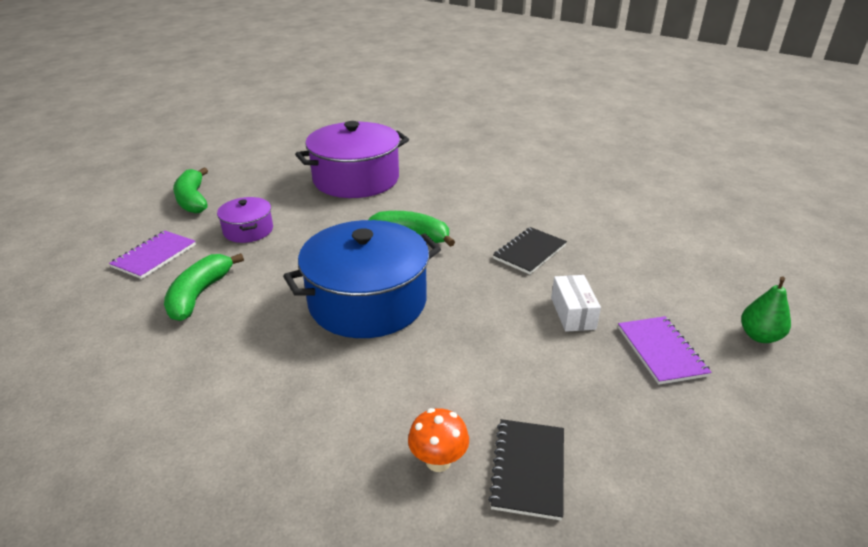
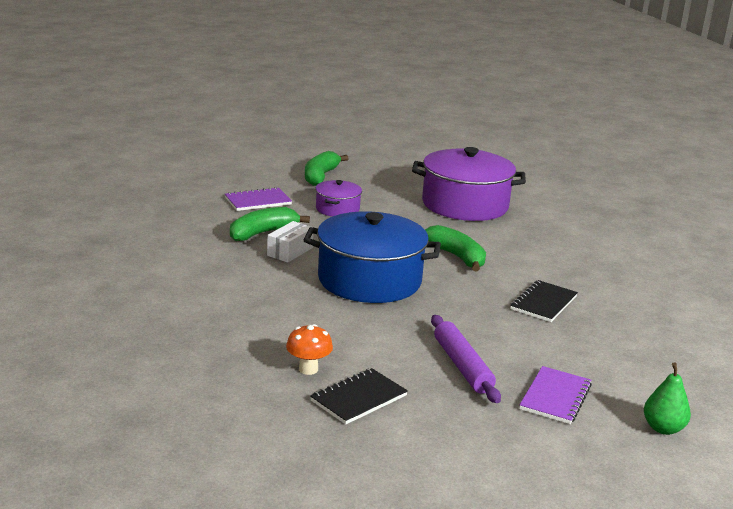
camera: 35 degrees right, 10 degrees down
(530, 252) = (543, 303): black notebook -> black notebook turned 45 degrees counterclockwise
(558, 361) = (462, 366): none -> purple rolling pin
(572, 313) = (518, 349): white box -> white box (290, 251)

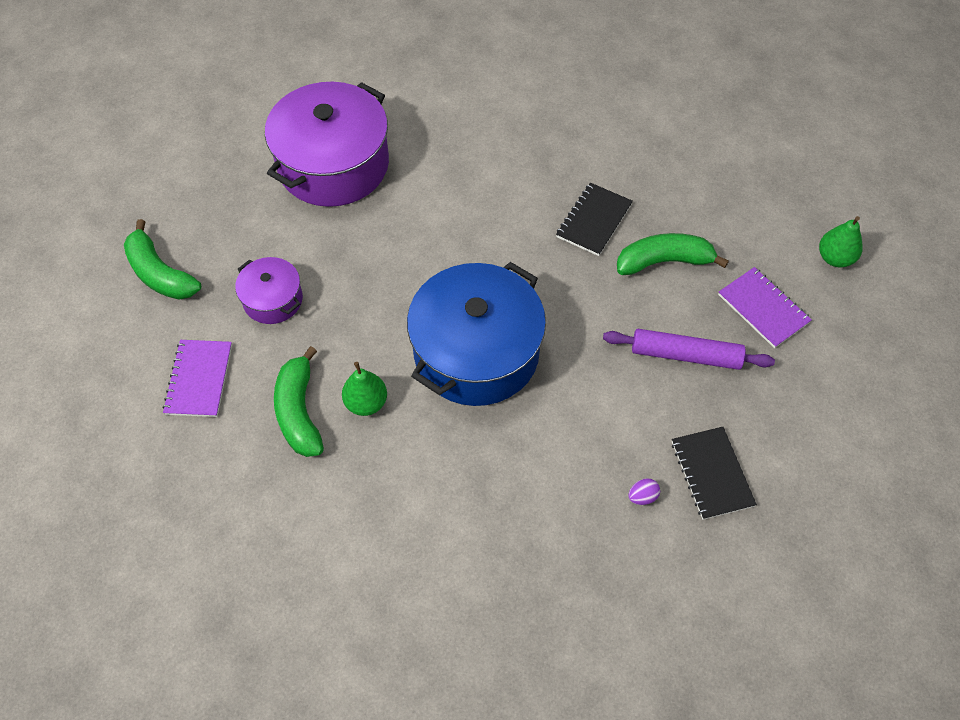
camera: 60 degrees left, 35 degrees up
(290, 251) = (366, 403): white box -> green pear
(308, 369) = (642, 496): orange mushroom -> purple egg
(457, 257) = (460, 241): green banana -> green banana (664, 261)
(543, 303) = (594, 221): black notebook -> black notebook turned 60 degrees clockwise

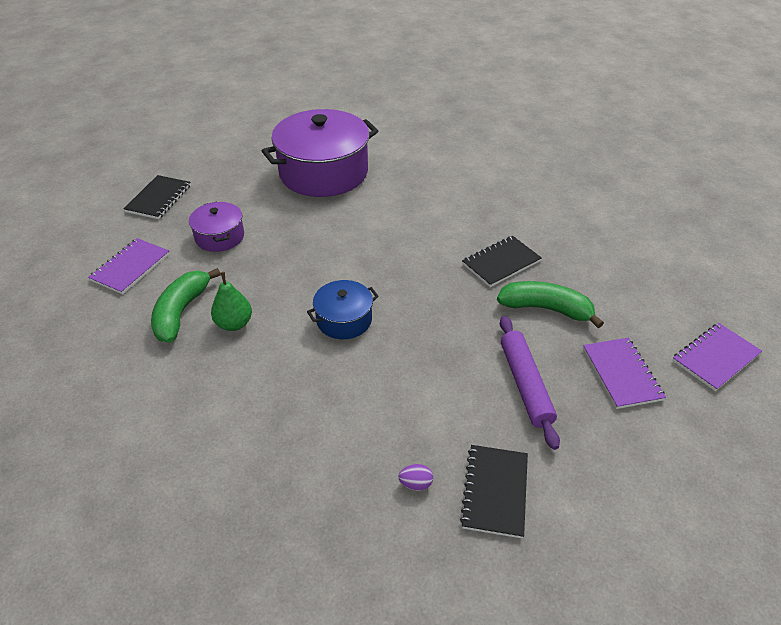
camera: 25 degrees right, 15 degrees down
(160, 274) = (158, 198): green banana -> black notebook
(476, 352) = (344, 320): blue pot -> blue pot, size x0.49
(685, 355) = (525, 384): purple rolling pin -> purple rolling pin turned 45 degrees clockwise
(834, 258) = (715, 358): green pear -> purple notebook

